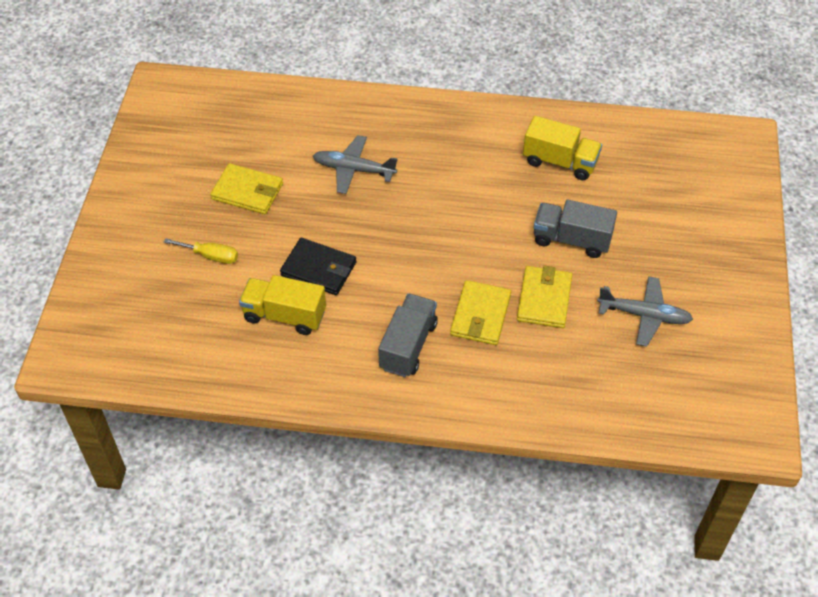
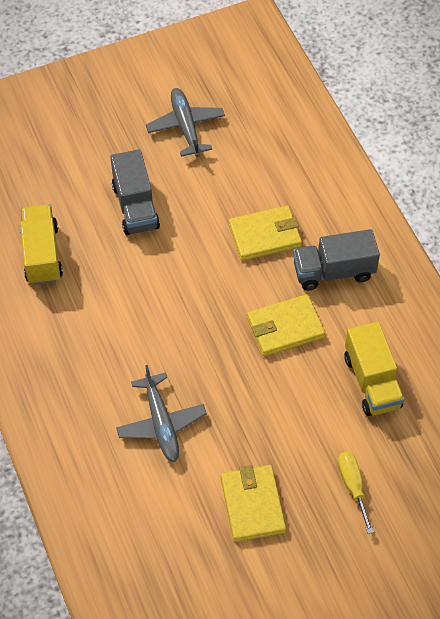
camera: 120 degrees left, 5 degrees up
(319, 269) = (302, 384): black wallet -> none
(544, 299) = (216, 199): yellow wallet -> yellow wallet (285, 327)

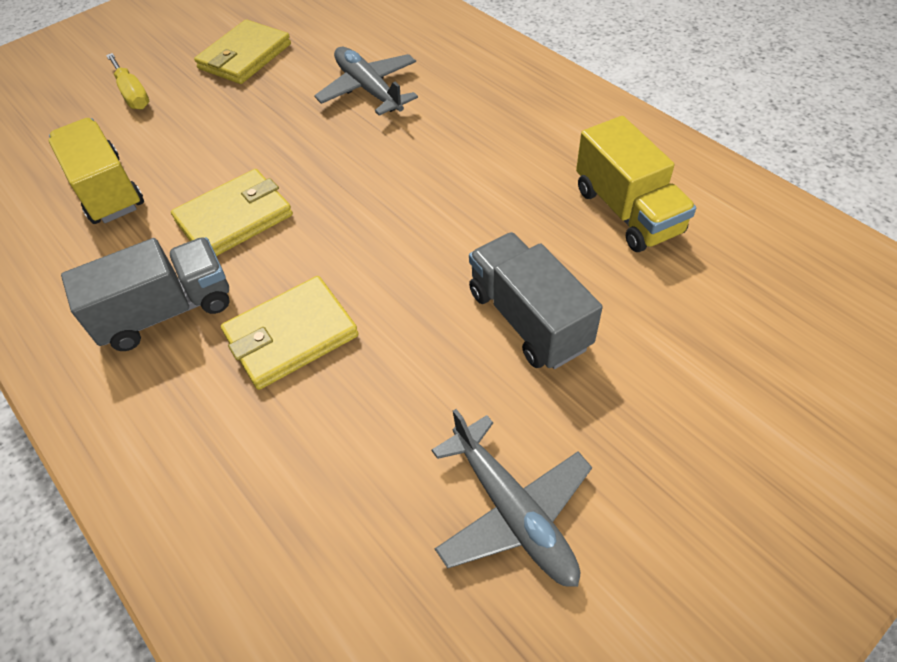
camera: 165 degrees right, 5 degrees down
(252, 504) = (245, 56): yellow wallet -> yellow wallet turned 60 degrees clockwise

